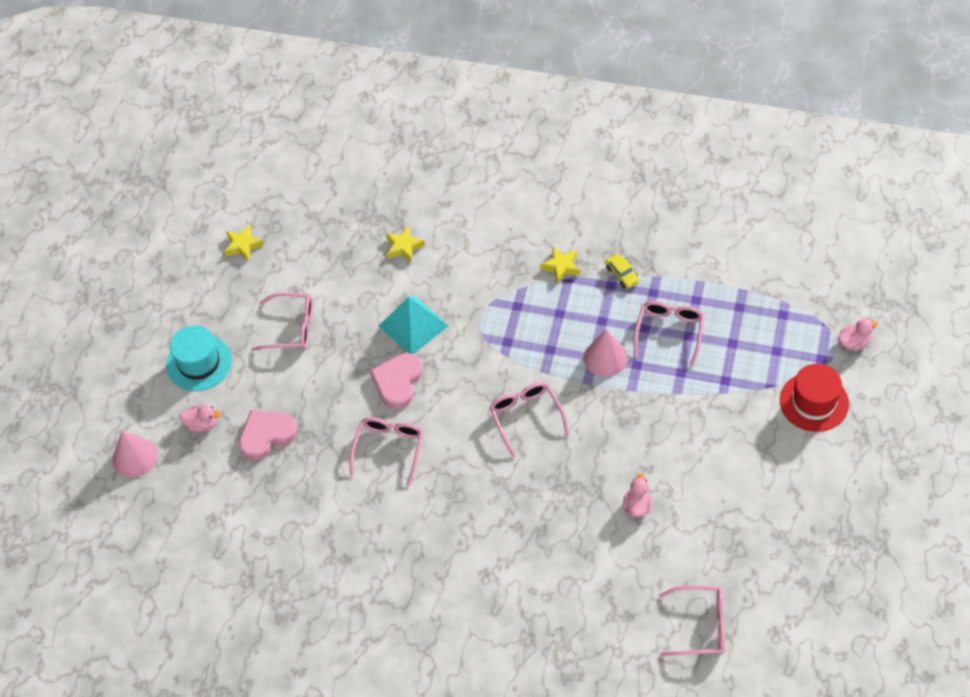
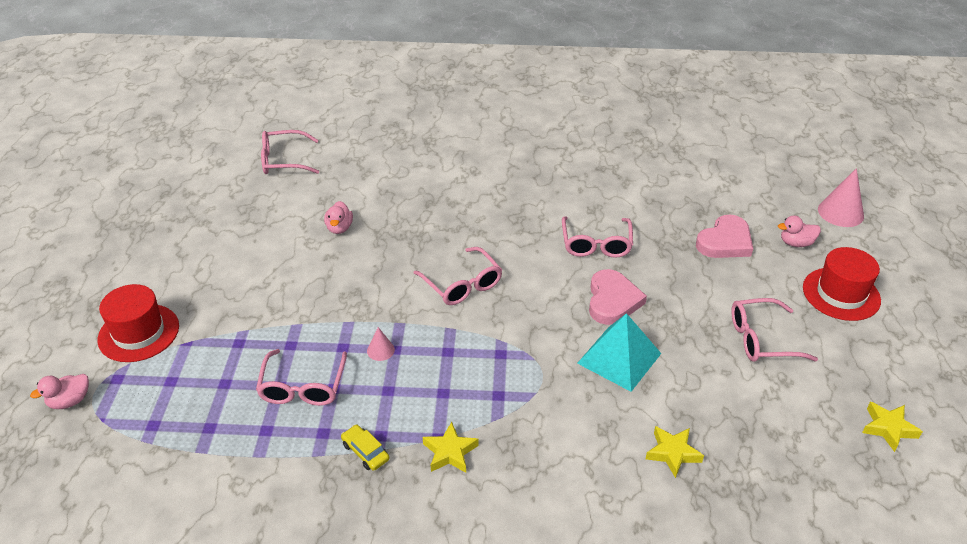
camera: 165 degrees right, 15 degrees down
(199, 363) = (841, 294): turquoise hat -> red hat
(605, 358) = (380, 350): pink cone -> pink cone, size x0.53

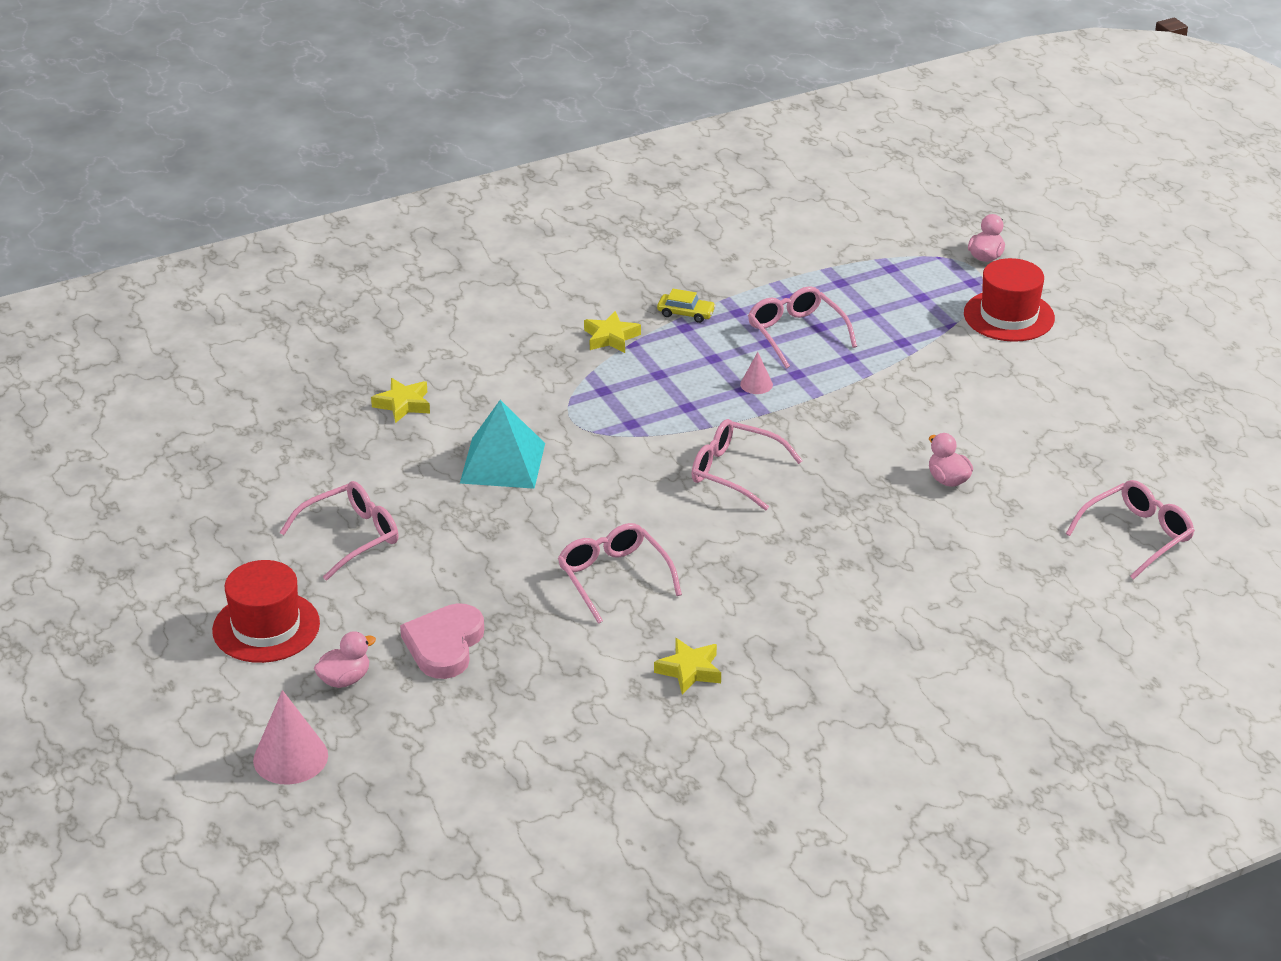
camera: 150 degrees right, 5 degrees down
(612, 300) = (547, 517): pink heart -> none
(888, 428) = (189, 496): yellow star -> yellow star (689, 670)

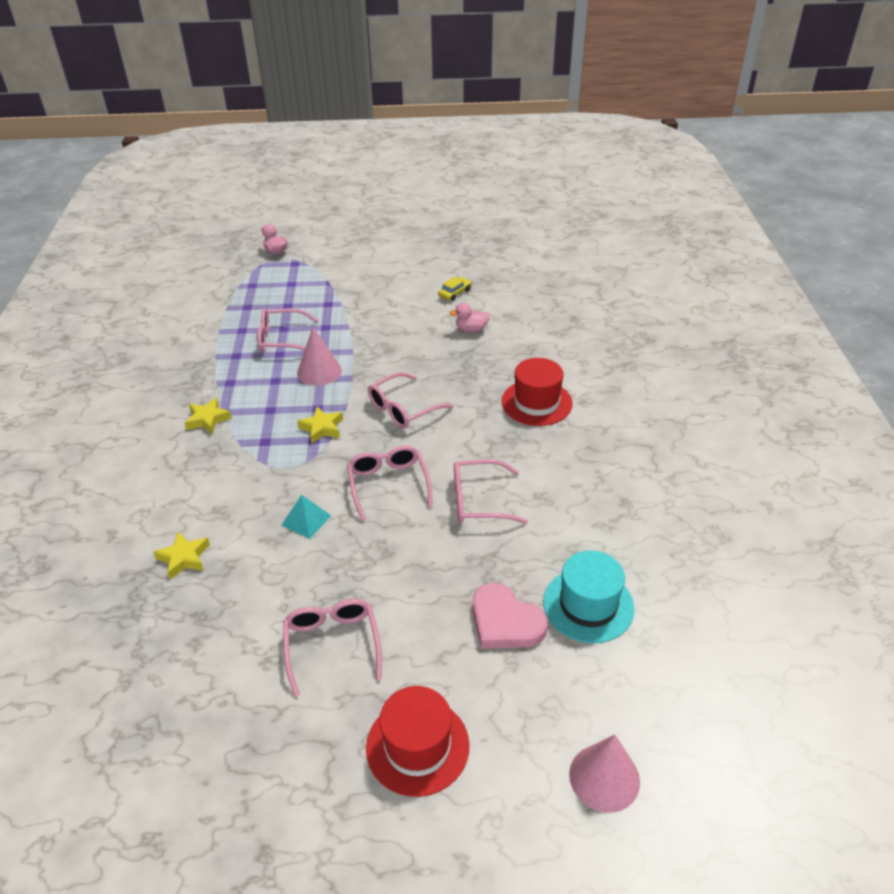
camera: 65 degrees left, 5 degrees up
(345, 679) = (517, 704): pink duck -> none
(503, 463) = (306, 520): turquoise pyramid -> turquoise pyramid, size x0.57
(503, 701) = (588, 605): none -> turquoise hat
(686, 313) = (215, 377): yellow car -> yellow car (455, 293)
(689, 670) = (597, 493): yellow star -> yellow star (322, 428)
(756, 384) = (319, 371): pink cone -> pink cone, size x1.89
(1009, 316) = (338, 262): red hat -> red hat (536, 402)
(1137, 536) = (561, 285): pink glasses -> pink glasses (388, 484)

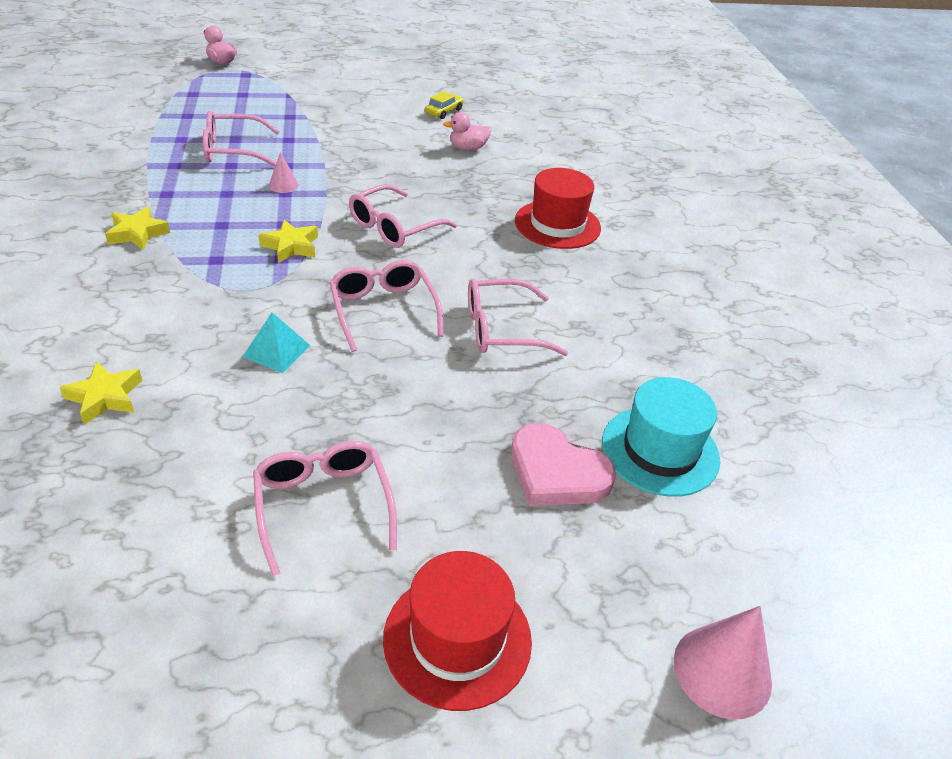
camera: 10 degrees left, 0 degrees up
(319, 371) = (283, 185): pink cone -> pink cone, size x0.53

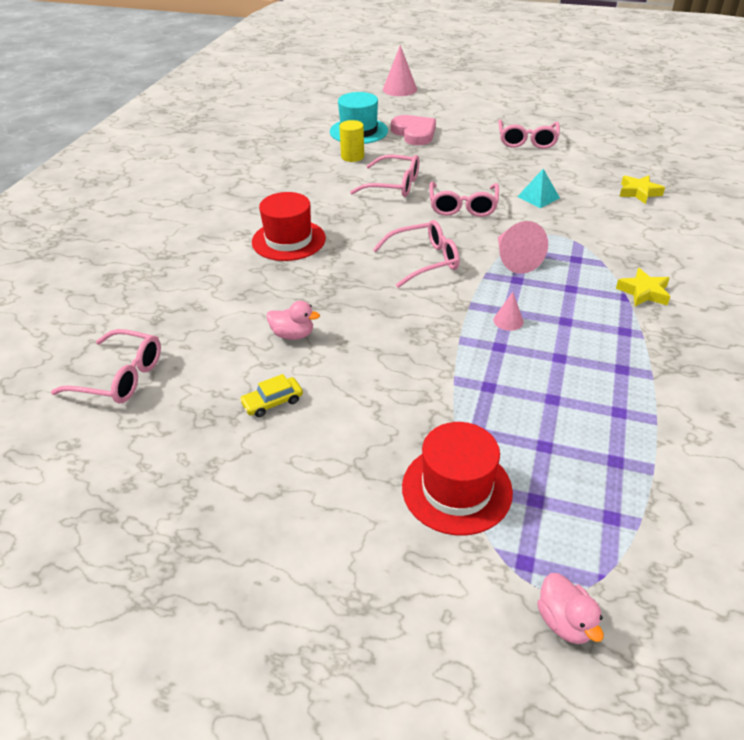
camera: 150 degrees left, 0 degrees up
(233, 150) = (556, 380): pink glasses -> pink glasses (120, 377)
(291, 246) = (514, 259): yellow star -> pink cone
(457, 639) = (487, 107): red hat -> red hat (456, 489)
(610, 377) = (352, 156): none -> yellow cylinder

